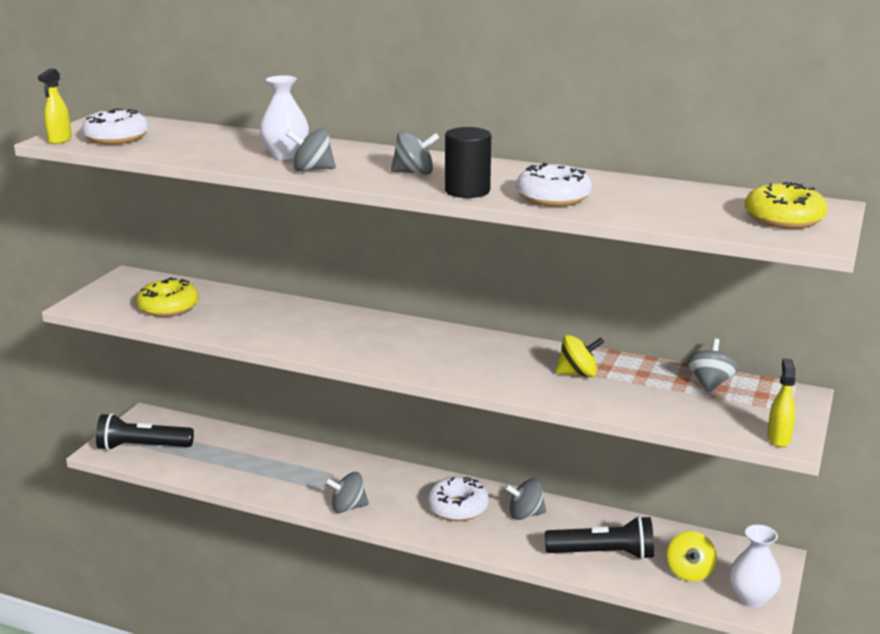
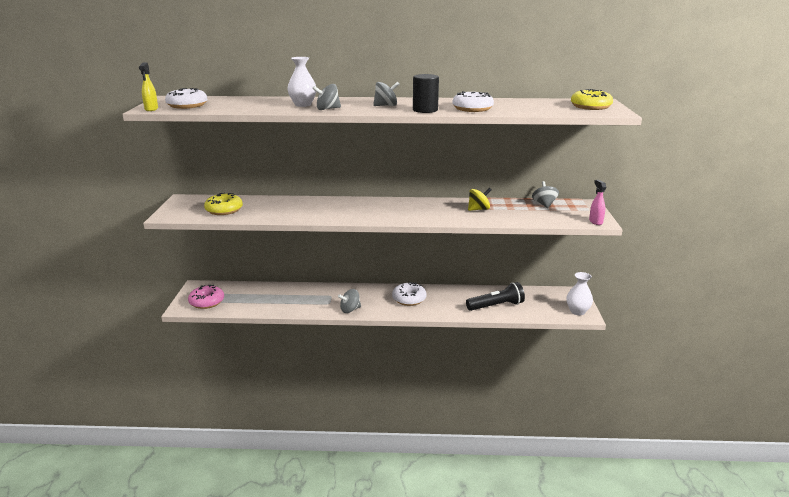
camera: 20 degrees left, 0 degrees up
(142, 447) = (207, 302): black flashlight -> pink donut
(525, 514) = (445, 296): grey spinning top -> none
(689, 572) = (542, 306): yellow spinning top -> none
(778, 438) = (595, 222): yellow spray bottle -> pink spray bottle

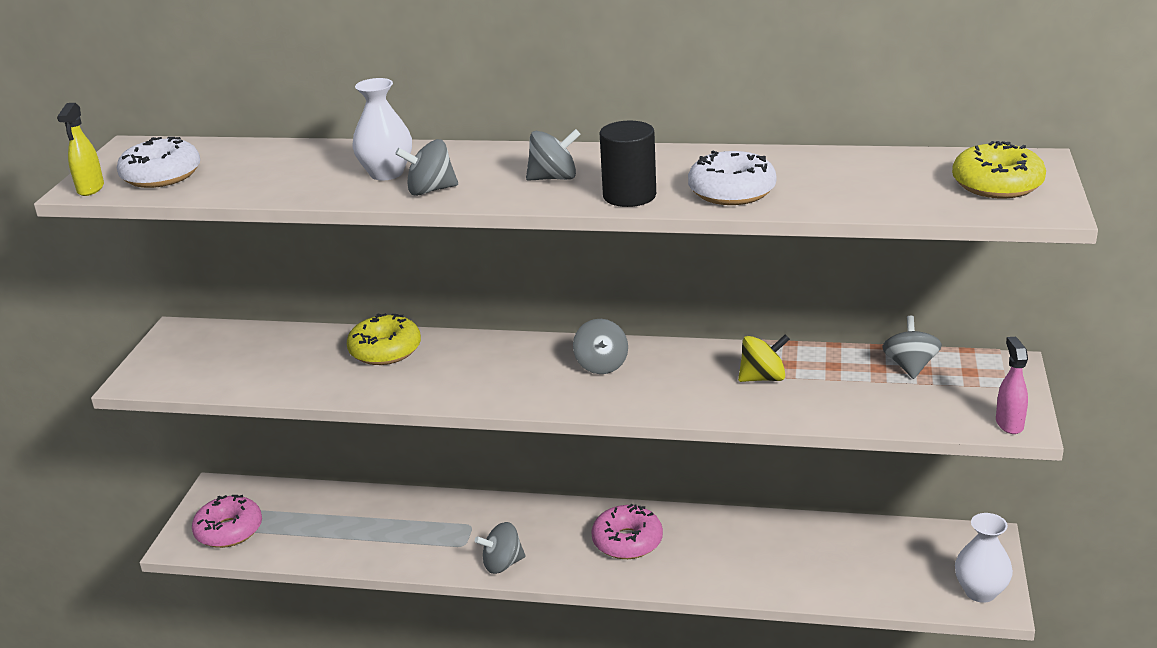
camera: 10 degrees right, 5 degrees up
(224, 210) = (248, 366): yellow donut -> yellow donut (385, 350)
(401, 206) = (601, 365): none -> grey spinning top
(409, 299) = (627, 541): white donut -> pink donut
(496, 306) = (806, 568): black flashlight -> none

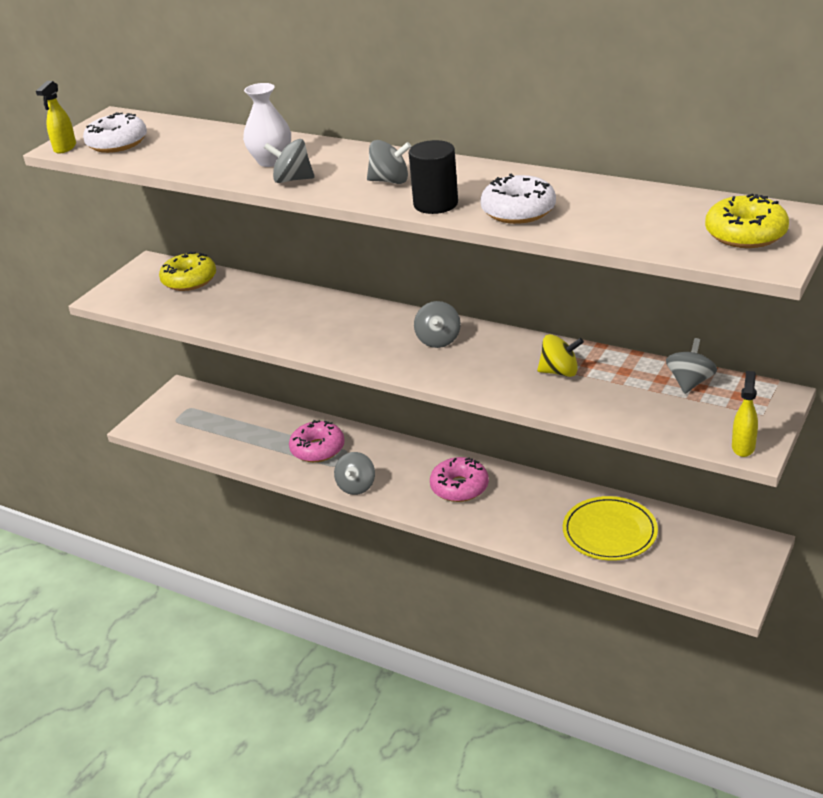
camera: 20 degrees right, 5 degrees up
(229, 530) = (175, 422): pink donut -> pink donut (317, 449)
(385, 350) = (285, 302): yellow donut -> yellow donut (189, 280)
(502, 564) = (356, 486): grey spinning top -> grey spinning top turned 75 degrees counterclockwise
(823, 558) = (609, 532): none -> yellow plate
(980, 592) = (728, 587): white vase -> none
(1009, 424) = (743, 447): pink spray bottle -> yellow spray bottle

